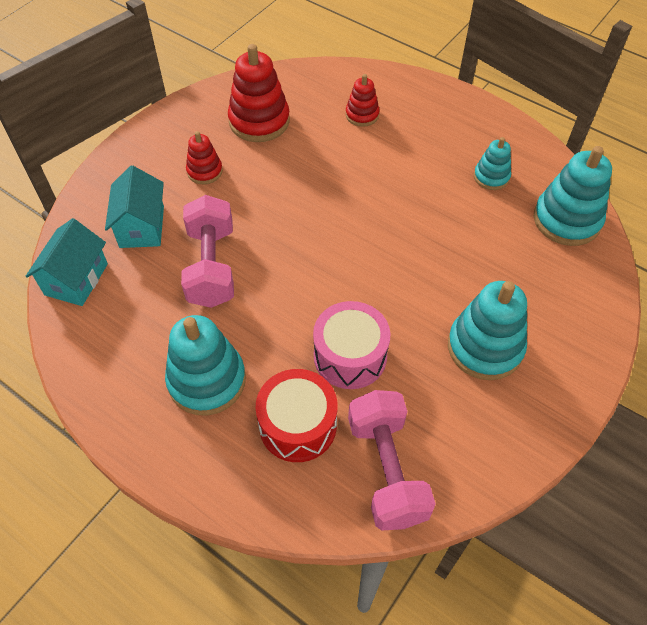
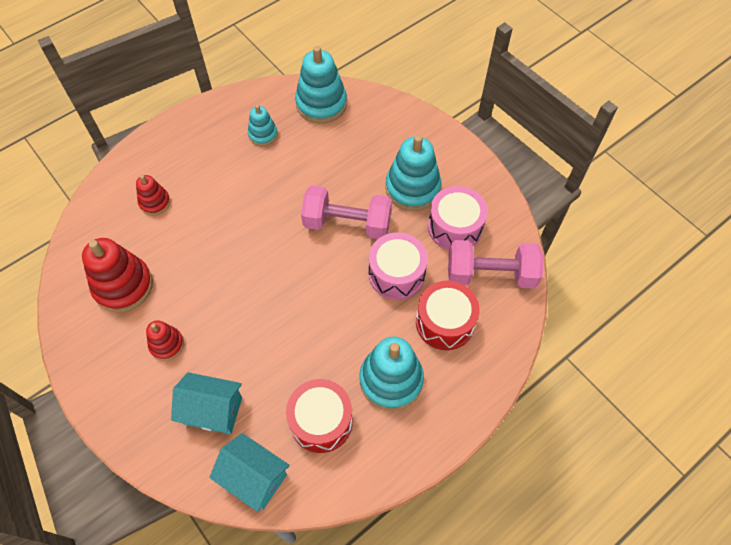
camera: 75 degrees left, 5 degrees up
(145, 322) = (321, 421): none -> red drum
(211, 266) = (279, 357): pink dumbbell -> pink dumbbell (347, 223)
(444, 410) = (455, 227): none -> pink drum

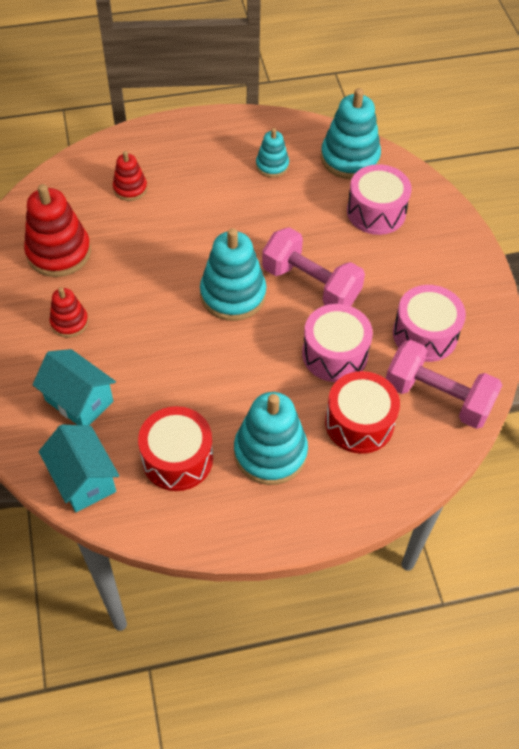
camera: 25 degrees right, 5 degrees down
(365, 141) = (376, 212): none -> pink drum
(412, 188) = (400, 277): turquoise stacking toy -> turquoise stacking toy (233, 295)

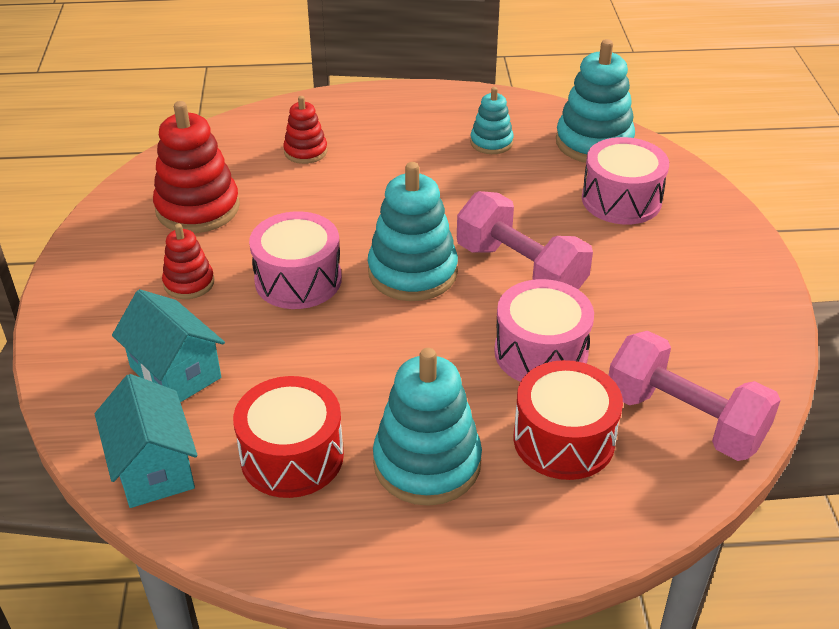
camera: 10 degrees right, 15 degrees down
(425, 334) = (673, 342): pink drum -> pink drum (298, 280)

